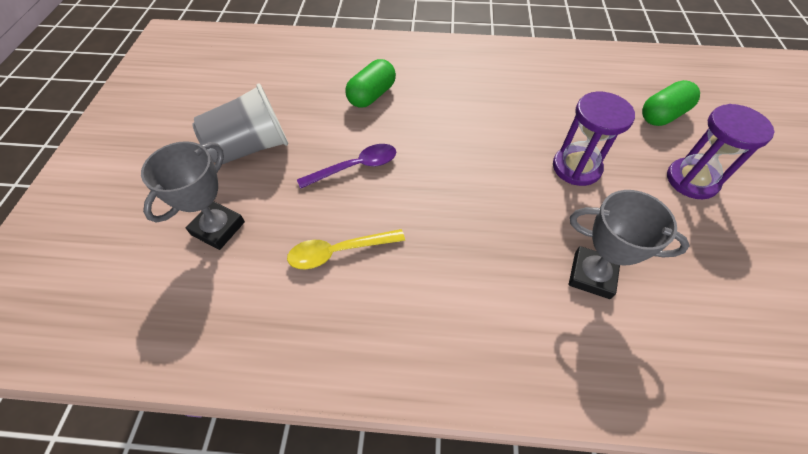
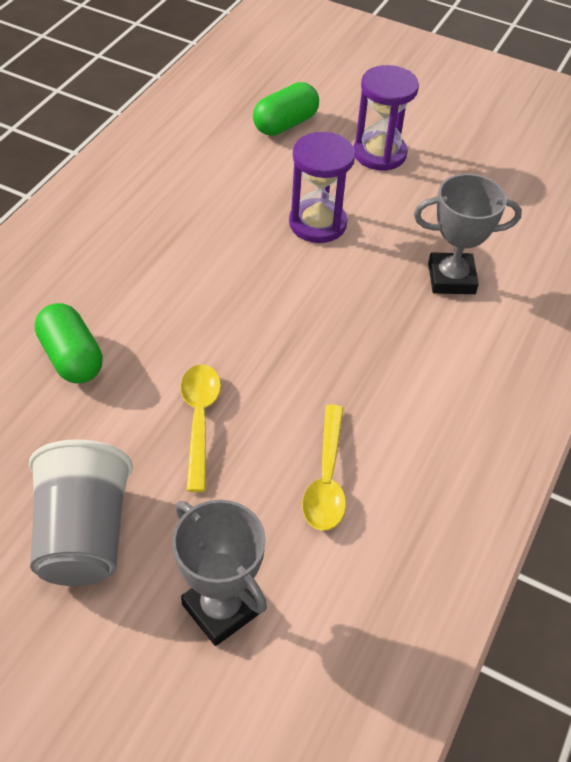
camera: 70 degrees left, 5 degrees down
(355, 167) = (199, 420): purple spoon -> yellow spoon
(591, 275) = (451, 278): grey trophy -> grey trophy turned 45 degrees clockwise
(662, 115) = (285, 124): green capsule -> green capsule turned 60 degrees clockwise

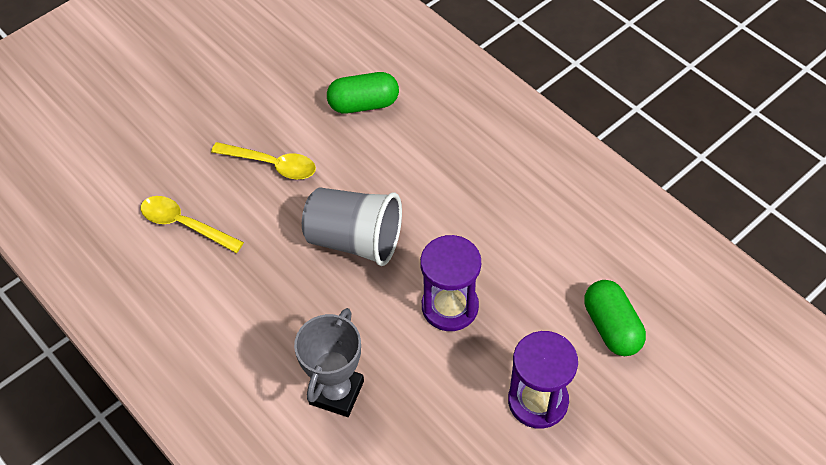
camera: 115 degrees right, 5 degrees up
(83, 535) = (215, 87): grey cup -> grey cup (355, 240)
(221, 608) = (128, 142): grey trophy -> none

